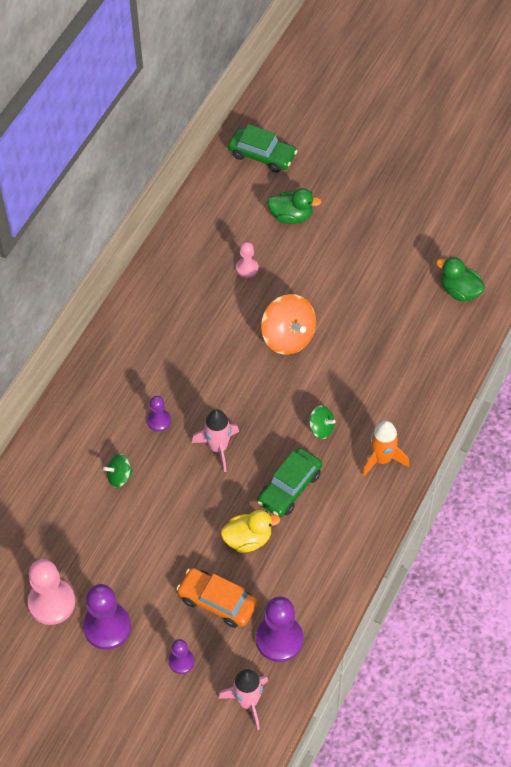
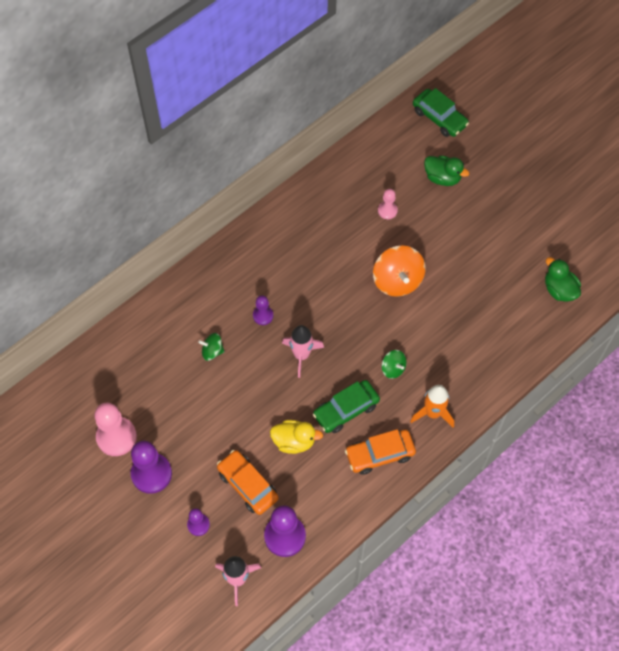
camera: 20 degrees right, 5 degrees up
(344, 520) = (380, 454): none -> orange car

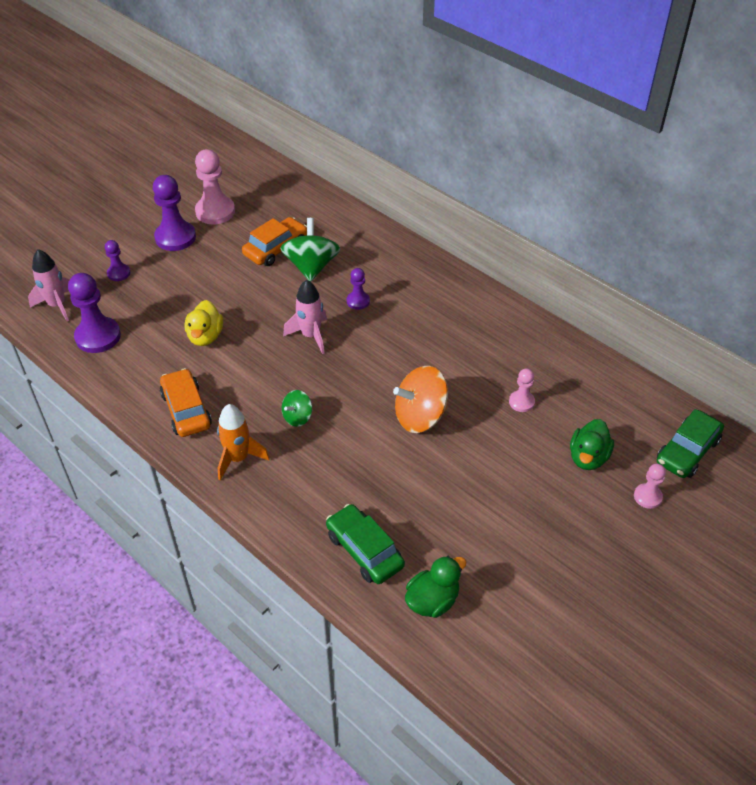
camera: 85 degrees right, 15 degrees down
(212, 351) = (311, 266): green spinning top -> green spinning top, size x1.87
(248, 485) = (157, 305): orange car -> orange car (276, 248)
(346, 410) = (243, 377): green car -> green car (364, 550)
(477, 150) = (647, 497): none -> pink pawn

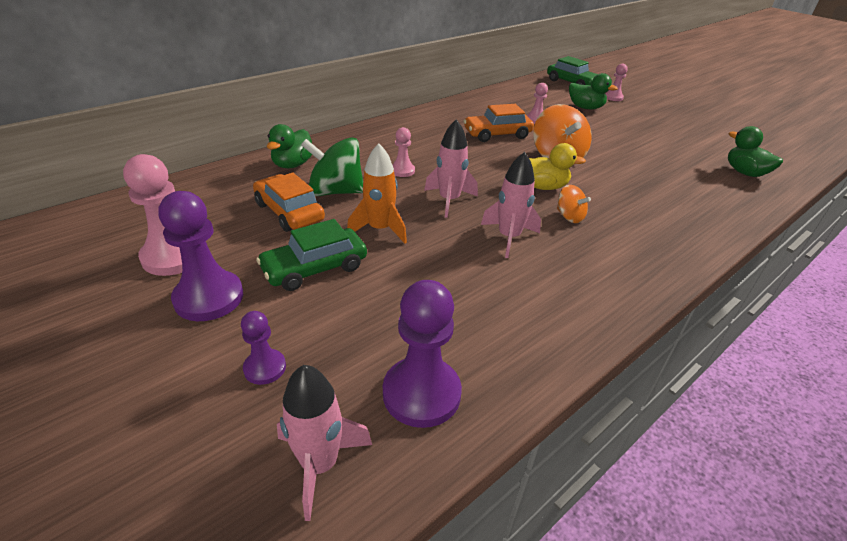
camera: 85 degrees left, 10 degrees down
(186, 410) = (572, 295): orange car -> orange car (497, 134)
(205, 336) = (439, 275): yellow duck -> yellow duck (543, 187)
(238, 458) = (637, 257): orange rocket -> orange rocket (380, 229)
(258, 375) = (509, 237): none -> pink rocket
(297, 417) = (569, 217): green spinning top -> orange spinning top
(351, 234) = (293, 164): none -> green duck
(358, 301) = (402, 171): purple pawn -> pink pawn
(364, 550) = (715, 195): green car -> green car (315, 268)

